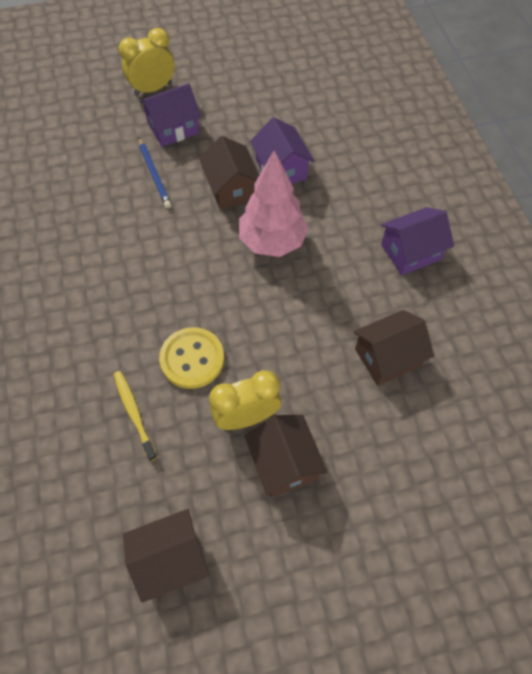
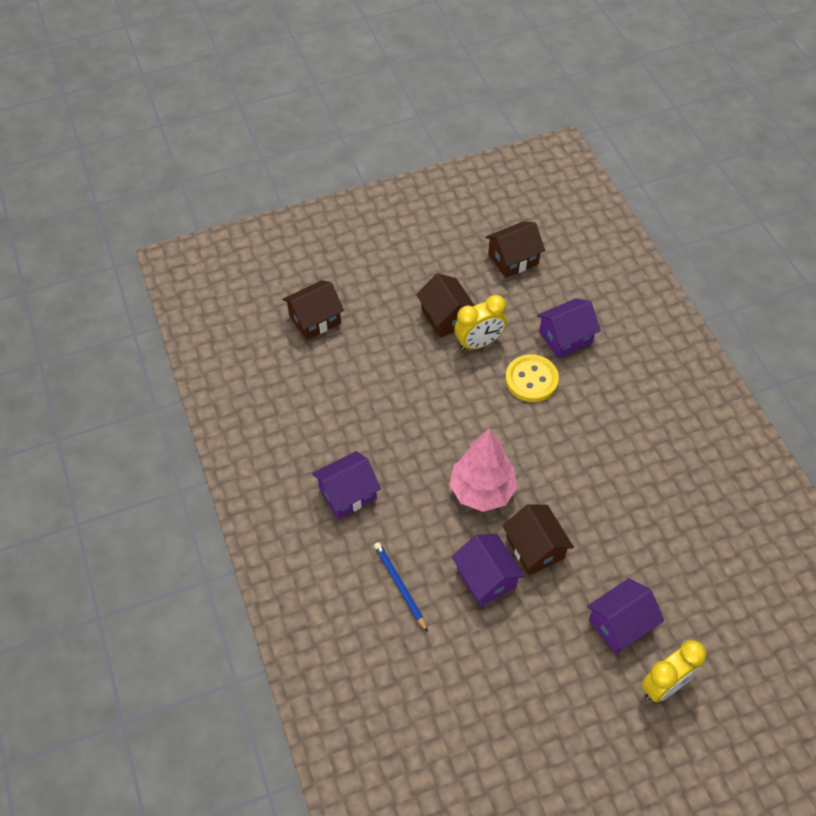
camera: 175 degrees right, 5 degrees down
(134, 413) = (565, 337): yellow toothbrush -> purple house
(154, 174) = (621, 557): blue pencil -> blue pencil (400, 586)
(387, 357) = (370, 396): brown house -> brown house (315, 319)

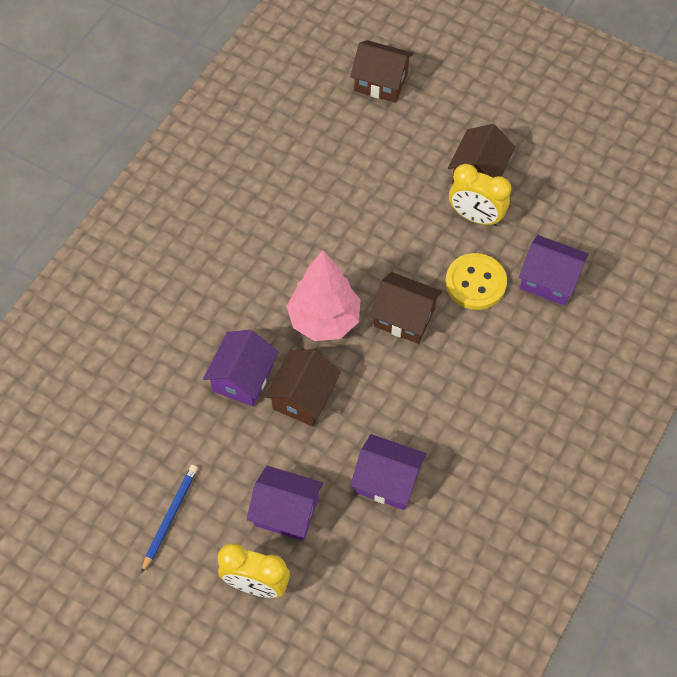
camera: 50 degrees right, 5 degrees up
(348, 493) = (234, 224): purple house -> purple house (387, 481)
(400, 586) = (181, 319): blue pencil -> blue pencil (170, 517)
(513, 259) = (596, 181): brown house -> brown house (404, 317)

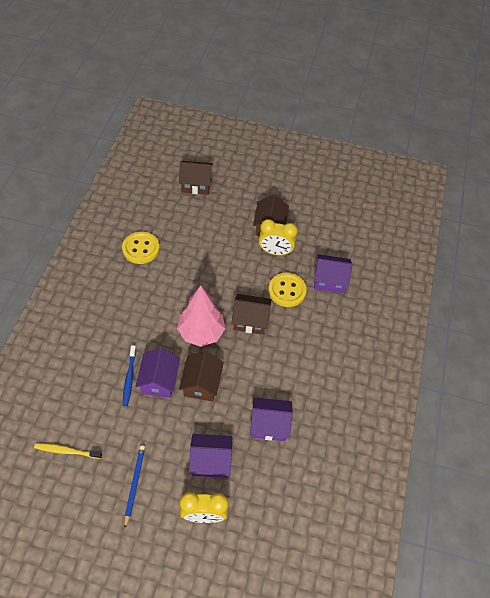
camera: 20 degrees left, 5 degrees down
(88, 448) = (67, 451): none -> yellow toothbrush
(201, 364) = (129, 378): none -> blue toothbrush
(268, 171) = (141, 248): none -> yellow button

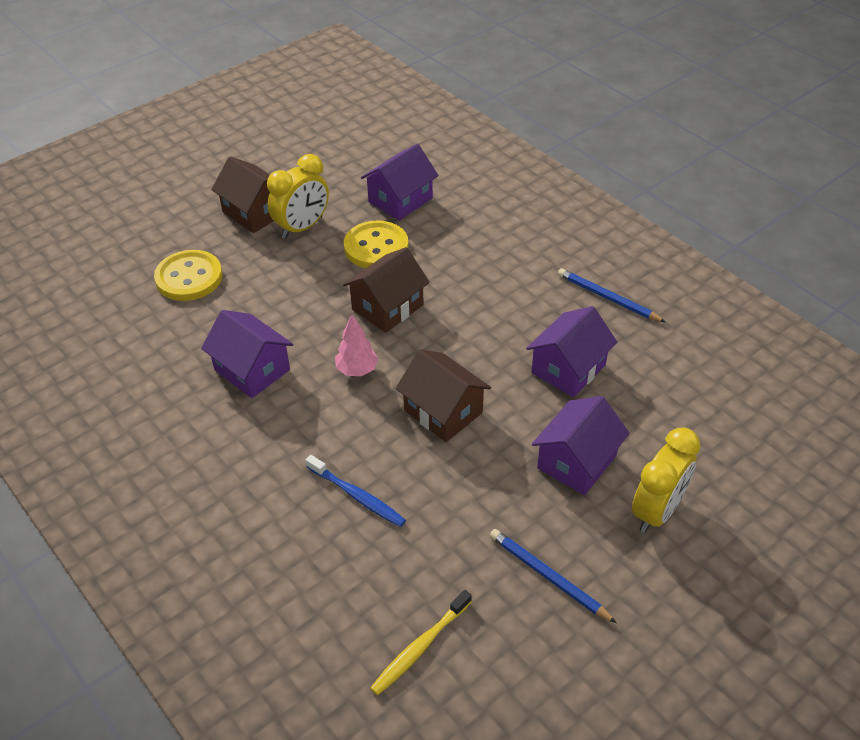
camera: 50 degrees left, 10 degrees down
(141, 248) = (135, 370): yellow button -> yellow button (189, 277)
(159, 380) = (394, 459): purple house -> purple house (252, 370)
(196, 184) = (92, 250): brown house -> none
(201, 332) = (357, 370): pink tree -> pink tree, size x0.51
(335, 417) = (607, 298): none -> blue pencil

